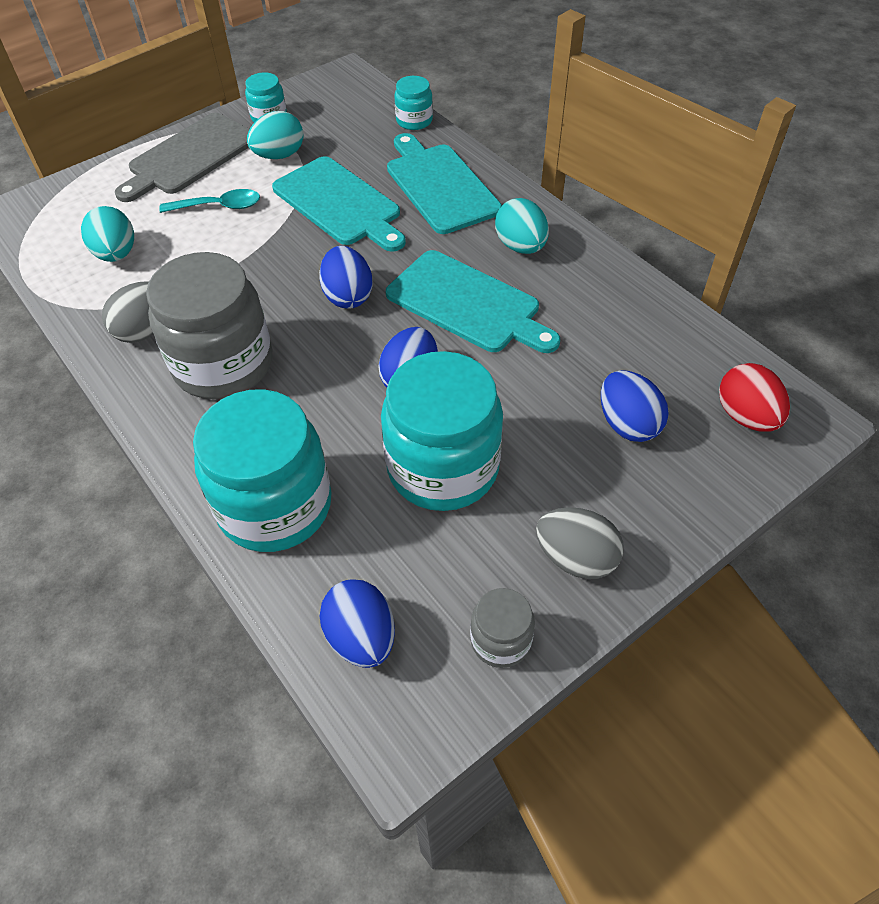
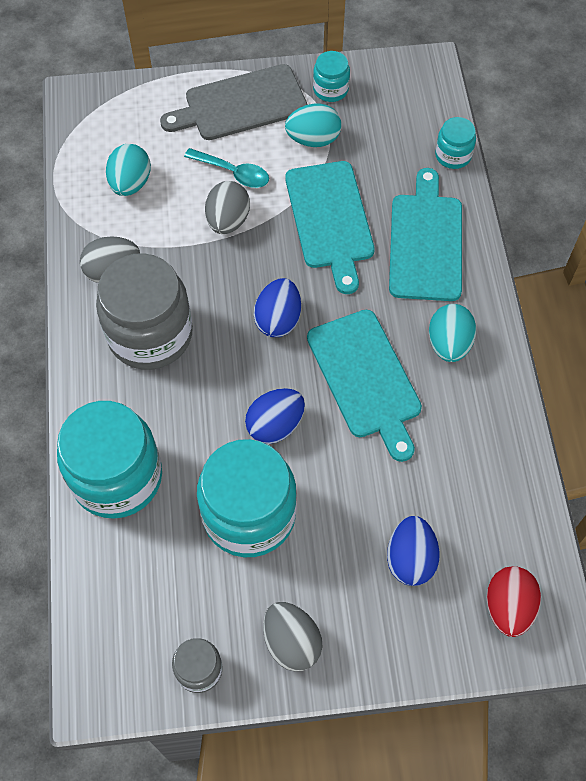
camera: 30 degrees right, 10 degrees up
(240, 243) = (228, 221): none -> grey egg
(361, 637) = (113, 611): blue egg -> none

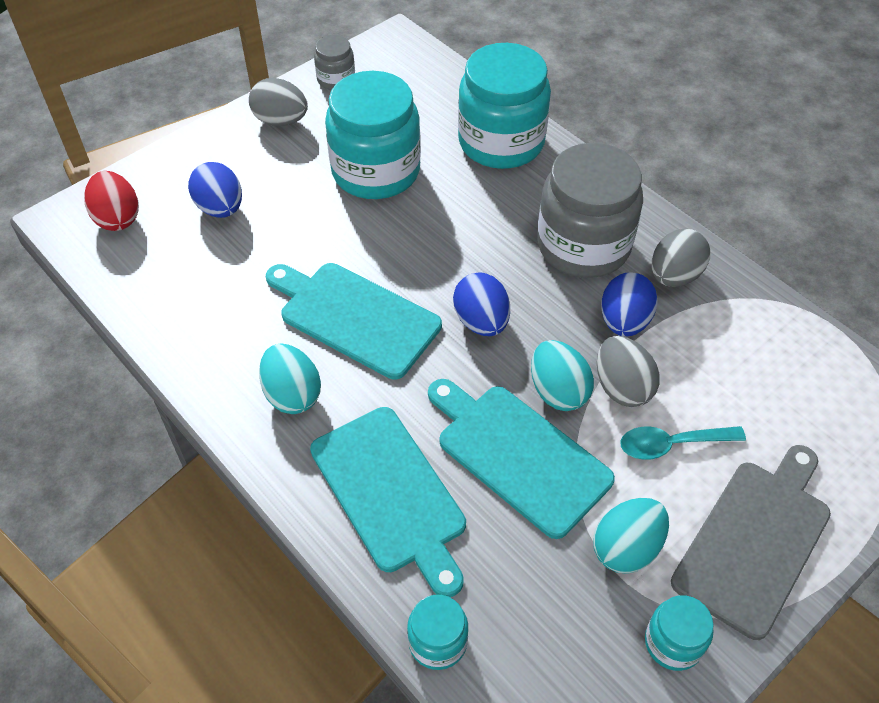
camera: 145 degrees right, 10 degrees down
(130, 183) = (758, 366): turquoise egg -> turquoise egg (558, 391)
(275, 425) = (407, 238): blue egg -> blue egg (624, 321)

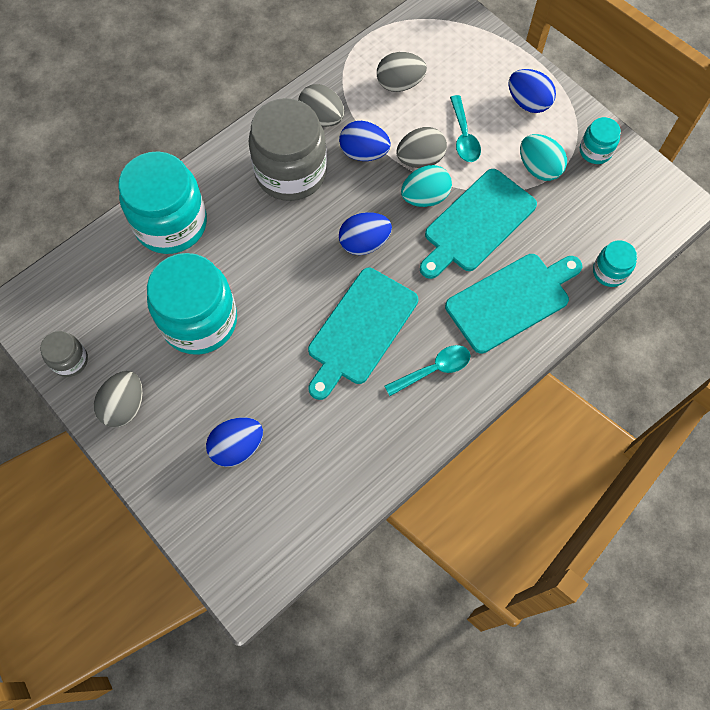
camera: 90 degrees left, 15 degrees up
(117, 218) = (245, 538): red egg -> none
(292, 394) = (433, 370): turquoise egg -> turquoise spoon
(752, 364) = (399, 84): none -> grey egg
(755, 541) = (528, 102): grey cutting board -> blue egg

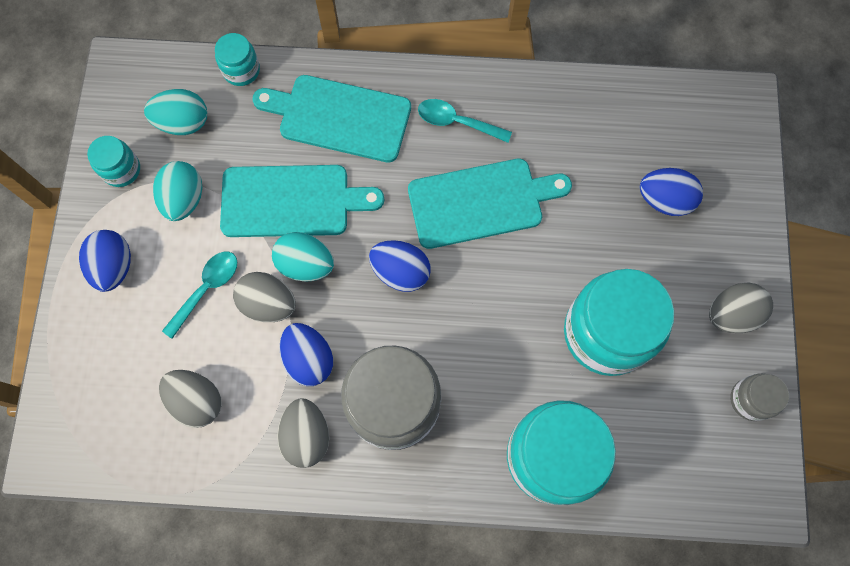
camera: 135 degrees left, 5 degrees up
(599, 208) = (183, 123): none -> turquoise egg

